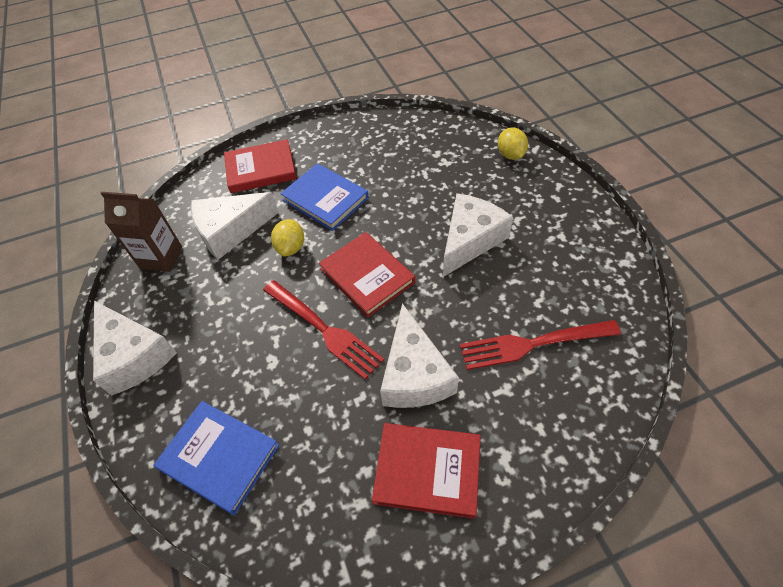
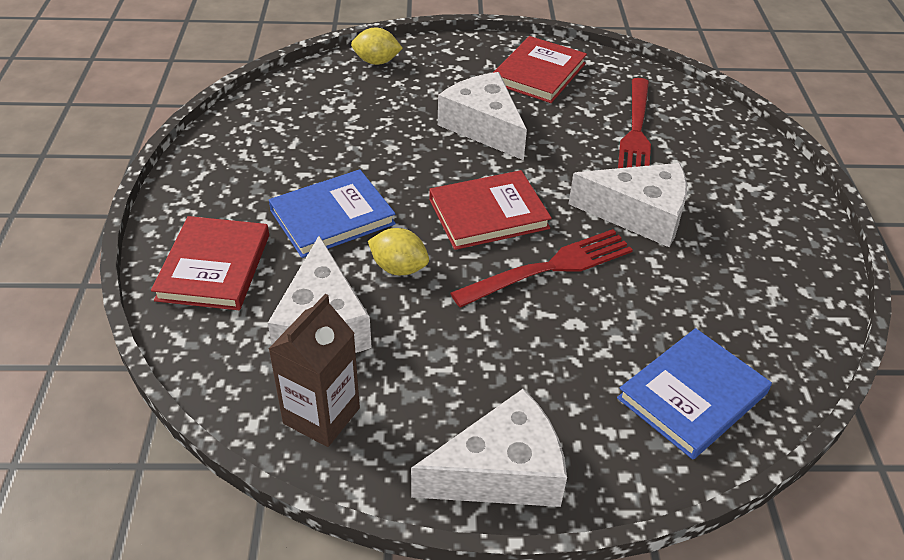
camera: 75 degrees left, 10 degrees down
(427, 470) = (749, 236): red book -> red book (539, 73)

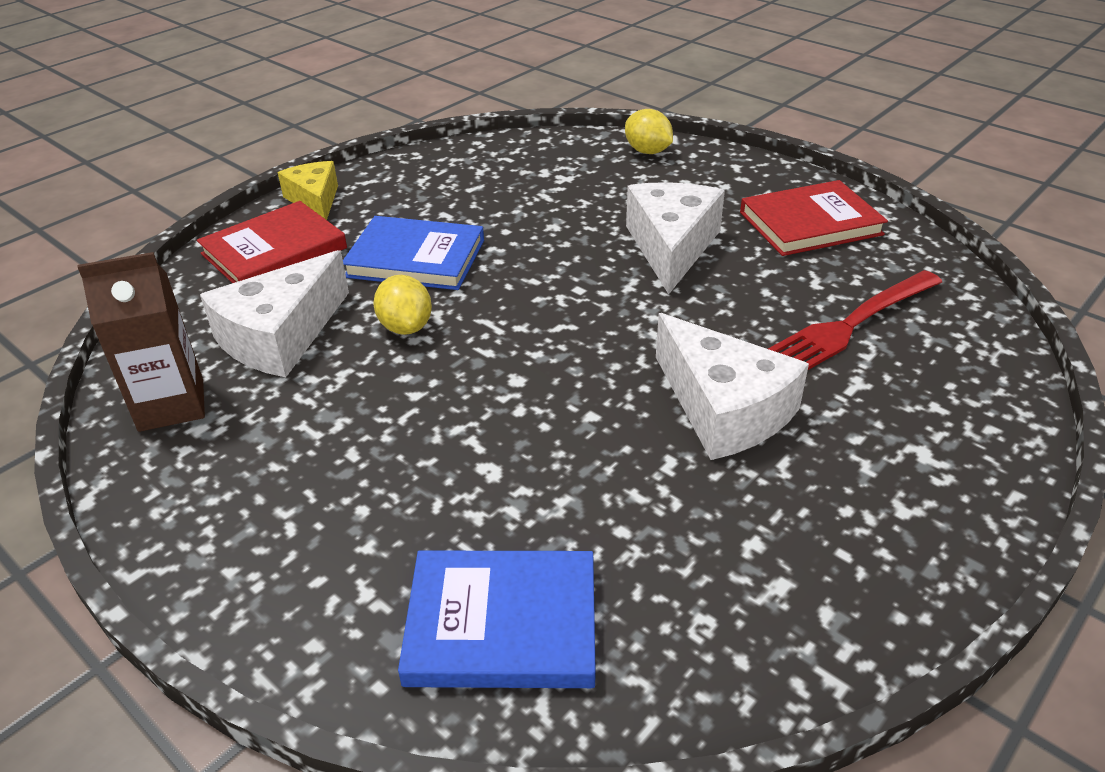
camera: 45 degrees right, 5 degrees down
(181, 211) = (315, 200): none -> yellow cheese
(488, 214) = (557, 324): red book -> none
(501, 471) = (221, 551): white cheese -> none
(549, 268) = (543, 404): red fork -> none

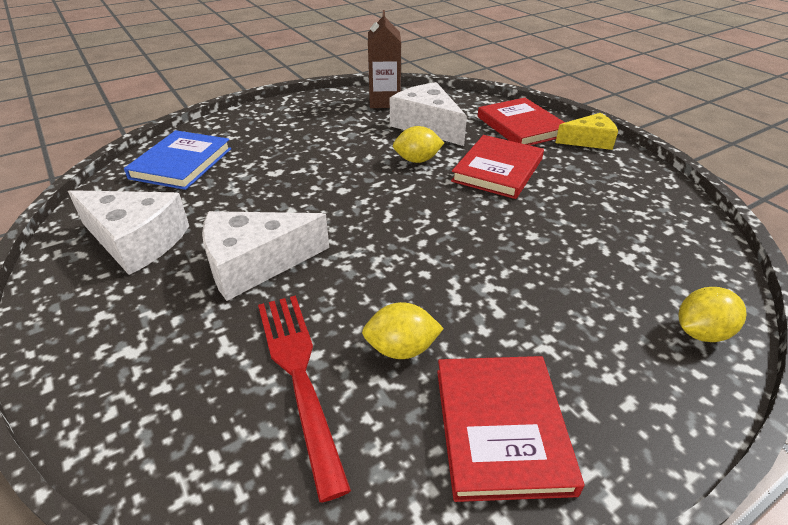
camera: 105 degrees right, 0 degrees up
(415, 258) = (497, 170): blue book -> red book
(671, 247) = (479, 295): white cheese -> white cheese (136, 241)
(772, 277) = (401, 349): none -> yellow lemon

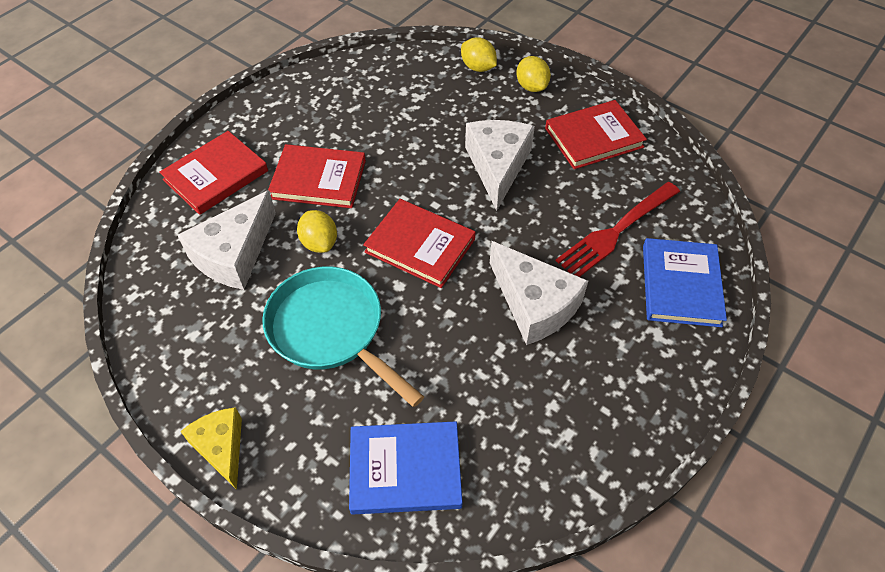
camera: 110 degrees left, 15 degrees up
(136, 241) = (554, 415): white cheese -> white cheese (497, 166)
(164, 410) = (681, 285): none -> blue book
(323, 153) = (331, 330): none -> turquoise pan
(380, 209) = (420, 245): none -> red book
(384, 101) = (171, 316): brown carton -> none
(401, 349) = (566, 189): yellow lemon -> yellow lemon (531, 87)
(589, 141) = (237, 124): yellow cheese -> yellow cheese (221, 447)

